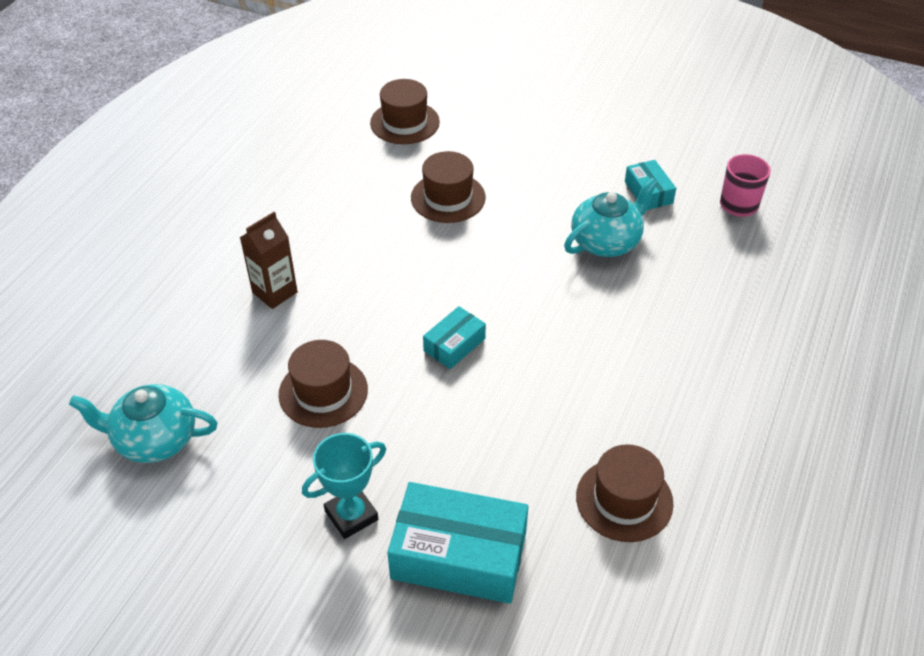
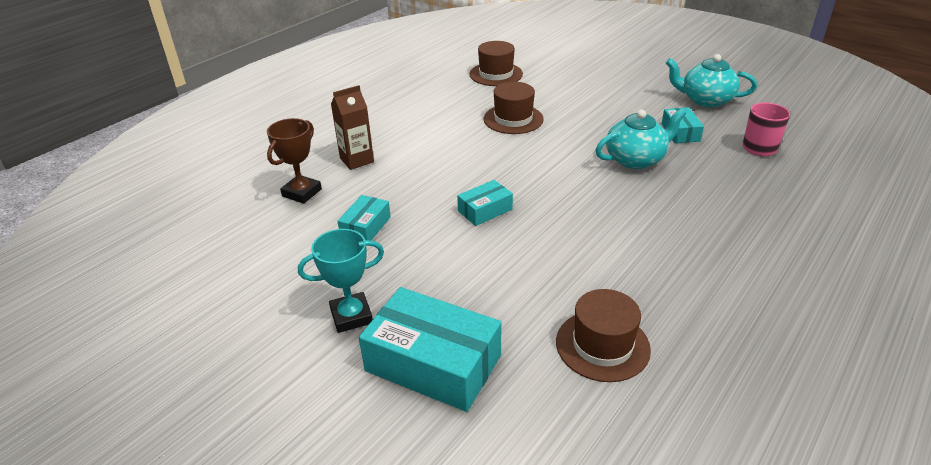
camera: 15 degrees right, 10 degrees down
(154, 439) = (222, 239): turquoise teapot -> turquoise teapot (705, 100)
(225, 354) = (302, 193): none -> brown trophy
(323, 392) = (366, 227): brown hat -> turquoise box

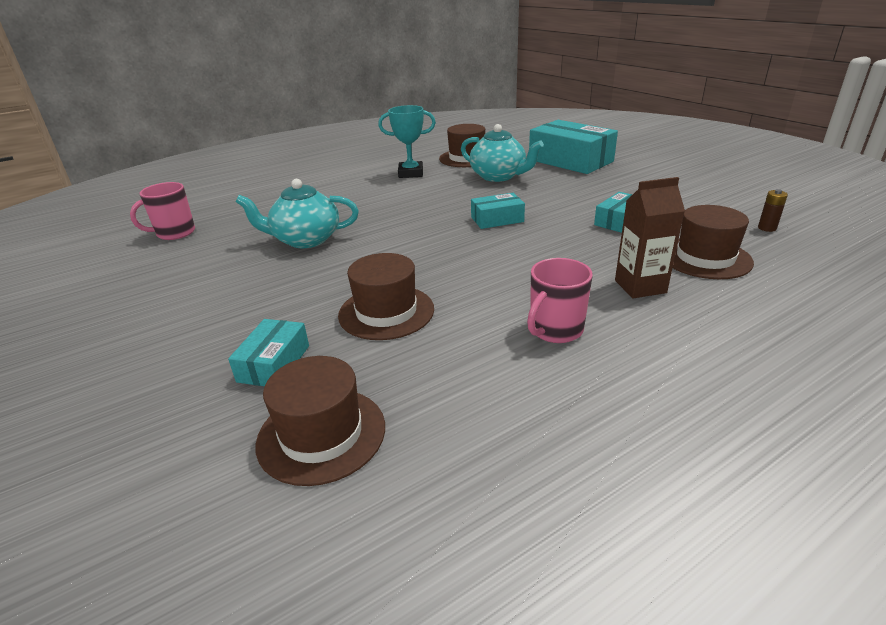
camera: 160 degrees left, 5 degrees down
(229, 238) = (767, 228): none -> brown battery
(302, 193) = (705, 258): brown trophy -> brown hat
(351, 316) = (625, 178): turquoise trophy -> turquoise trophy (411, 173)
(409, 125) = (555, 330): none -> pink mug
(680, 132) = (214, 259): turquoise box -> turquoise box (274, 363)
(705, 100) = (103, 294): turquoise teapot -> turquoise teapot (499, 176)

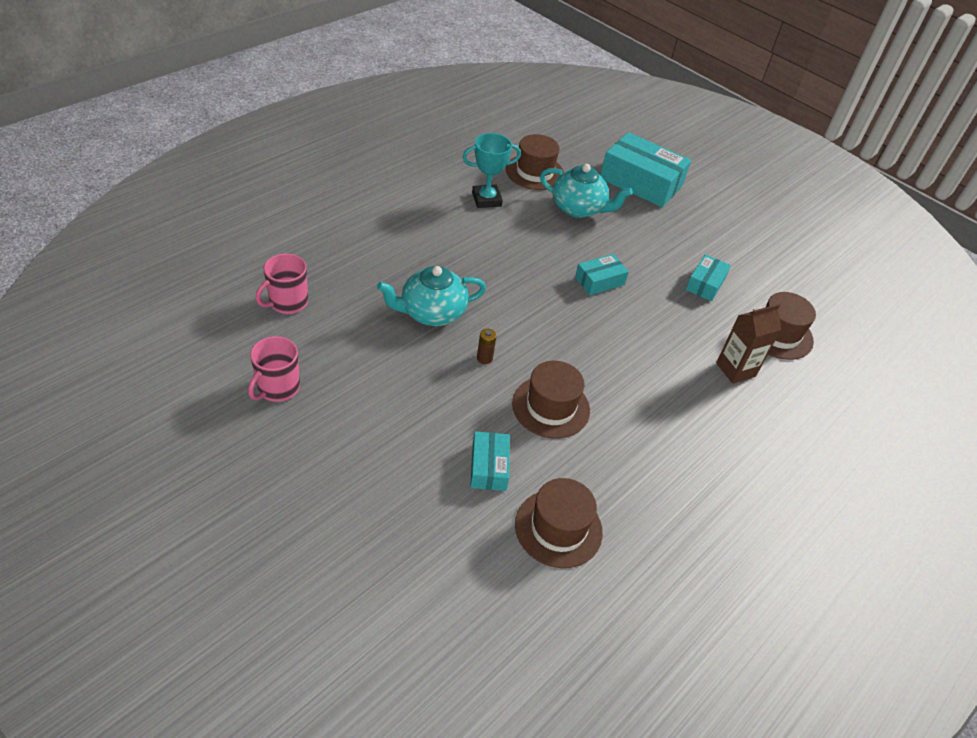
camera: 20 degrees left, 15 degrees up
(555, 330) = (684, 420): pink mug -> pink mug (277, 388)
(767, 228) = (820, 294): brown battery -> brown battery (484, 358)

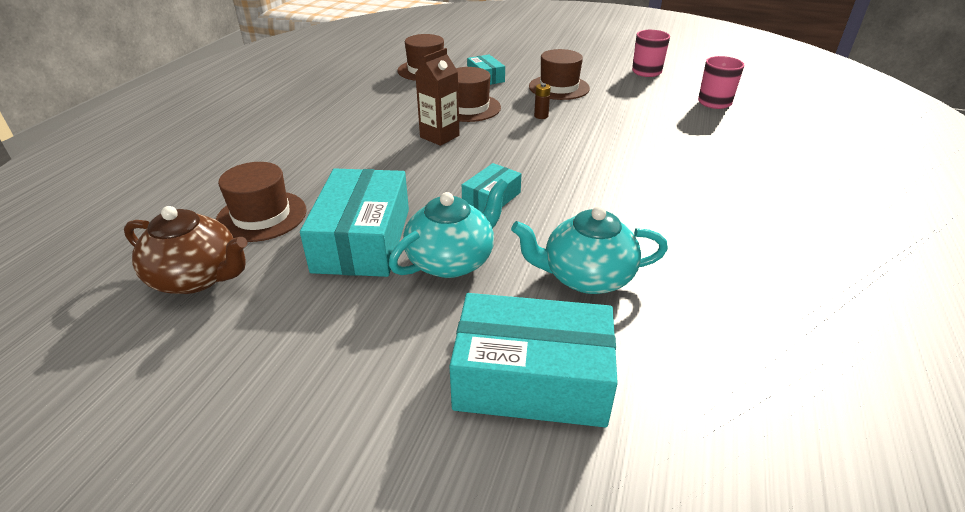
camera: 160 degrees right, 10 degrees down
(432, 313) = (612, 127): turquoise teapot -> turquoise teapot (452, 261)
(486, 199) = (703, 239): turquoise trophy -> none
(534, 172) = (702, 312): brown hat -> brown hat (559, 87)
(705, 284) = (363, 239): turquoise box -> turquoise box, size x1.93
(735, 370) = (314, 171): brown carton -> brown carton (439, 136)
(814, 298) = (197, 277): none -> brown teapot

